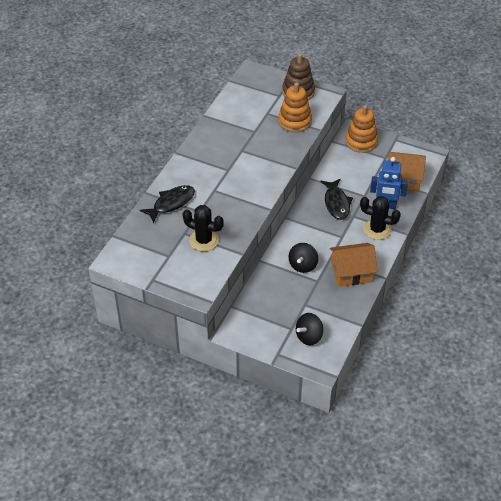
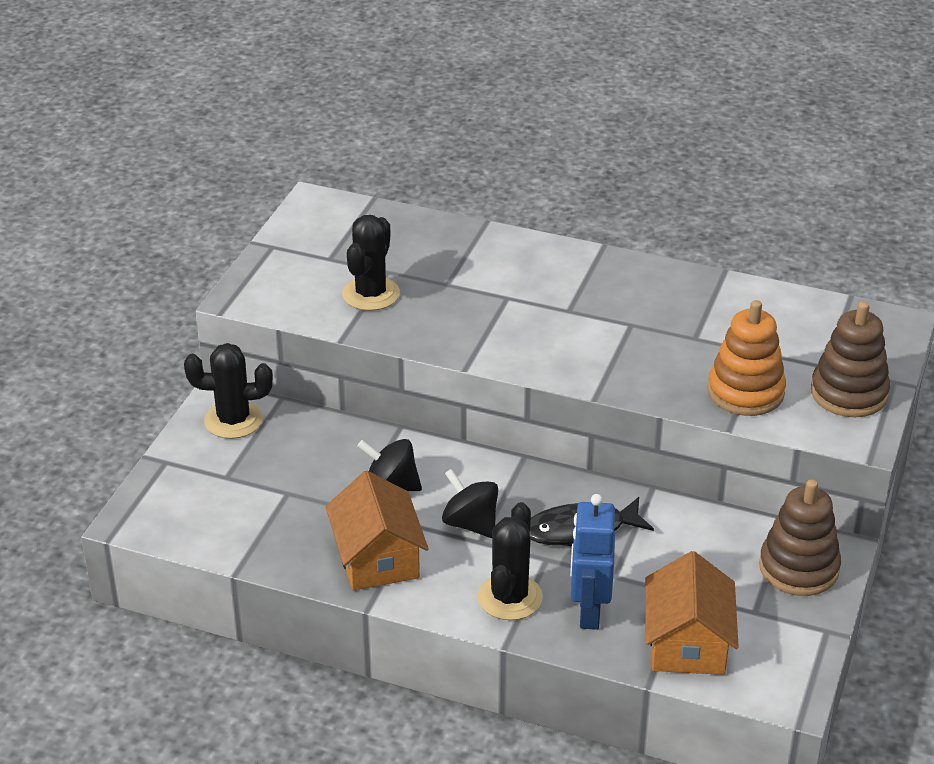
camera: 85 degrees right, 10 degrees down
(171, 203) = (463, 250): black fish -> none
(247, 326) = (233, 420): none -> black cactus
(309, 336) = (205, 500): black spinning top -> black spinning top (470, 523)
(361, 142) = (798, 568): orange stacking toy -> brown stacking toy

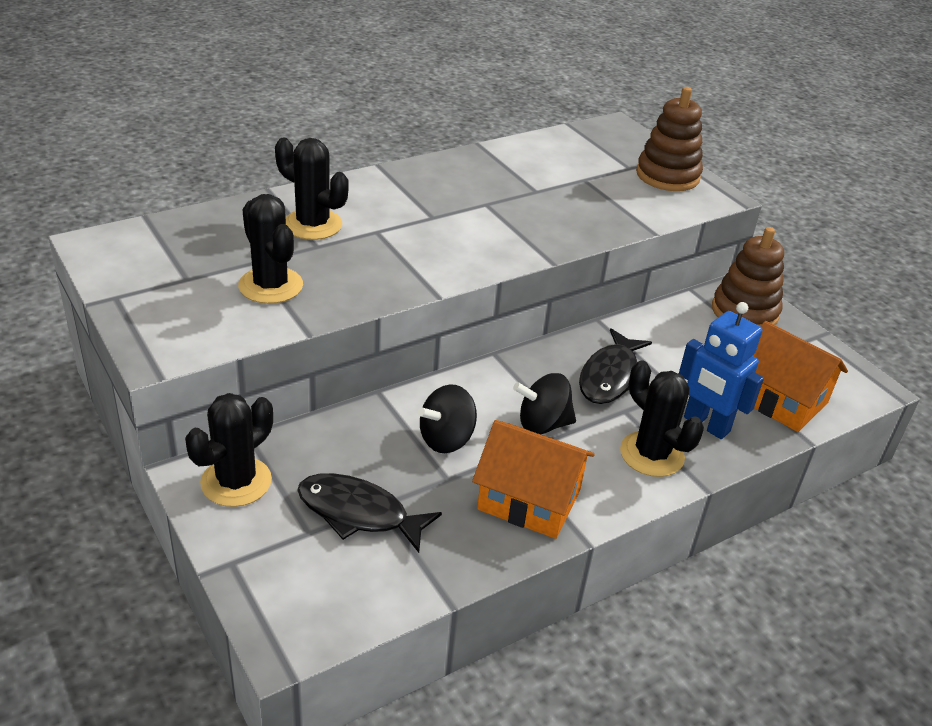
camera: 55 degrees left, 0 degrees up
(268, 487) = (358, 513): none -> black fish
(471, 266) = (313, 225): none -> black cactus
(745, 392) = (621, 206): orange stacking toy -> none

